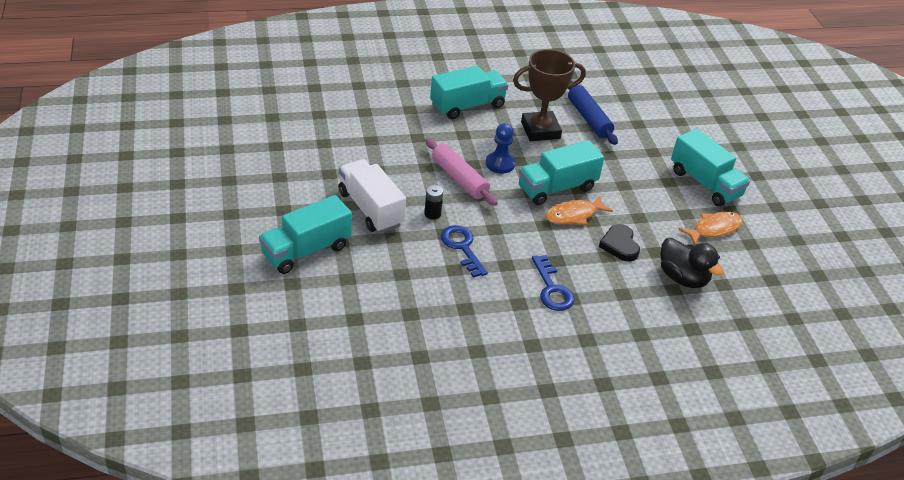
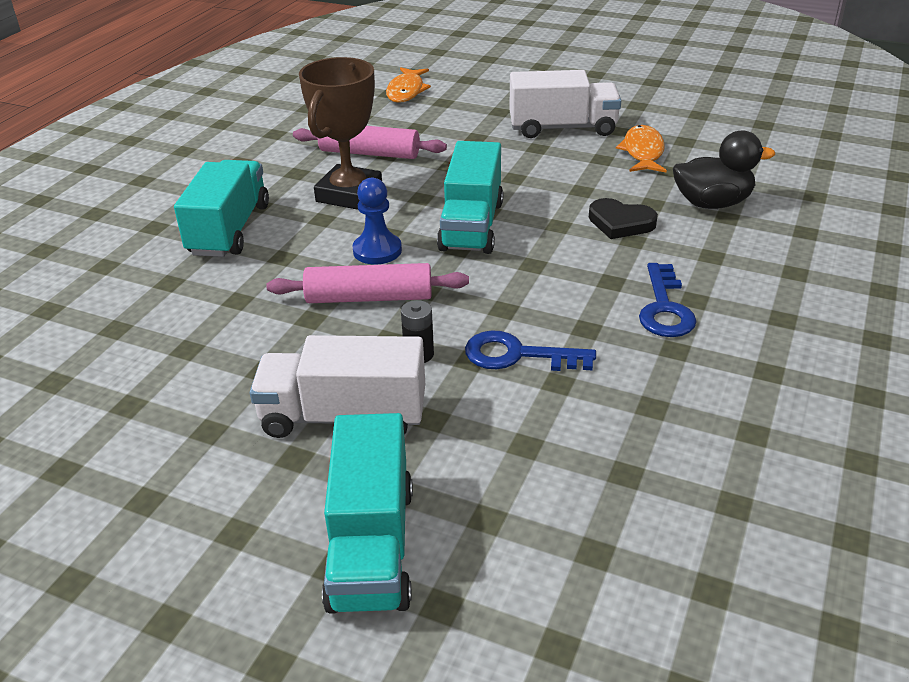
camera: 50 degrees left, 5 degrees down
(552, 289) = (664, 308): blue key -> blue key turned 75 degrees clockwise
(574, 215) = (536, 233): orange fish -> orange fish (406, 91)
(589, 118) = (369, 153): blue rolling pin -> pink rolling pin
(705, 183) = (562, 128): turquoise truck -> white truck

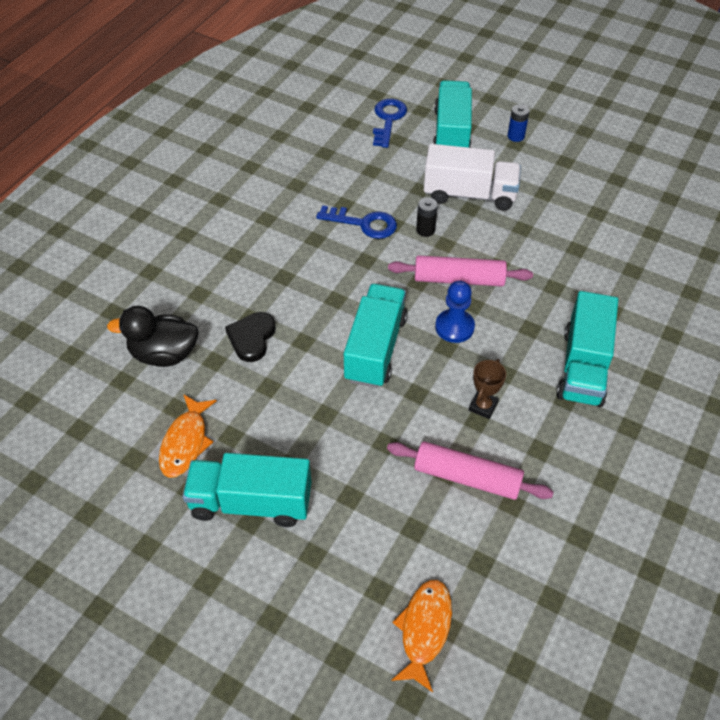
camera: 175 degrees left, 15 degrees up
(231, 552) = (516, 136): none -> blue battery
(349, 194) = (483, 406): brown trophy -> brown trophy, size x0.48
(562, 128) = (251, 502): white truck -> turquoise truck
(620, 223) = (252, 338): black heart -> black heart turned 105 degrees counterclockwise
(664, 308) = (257, 250): blue key -> blue key (388, 120)

